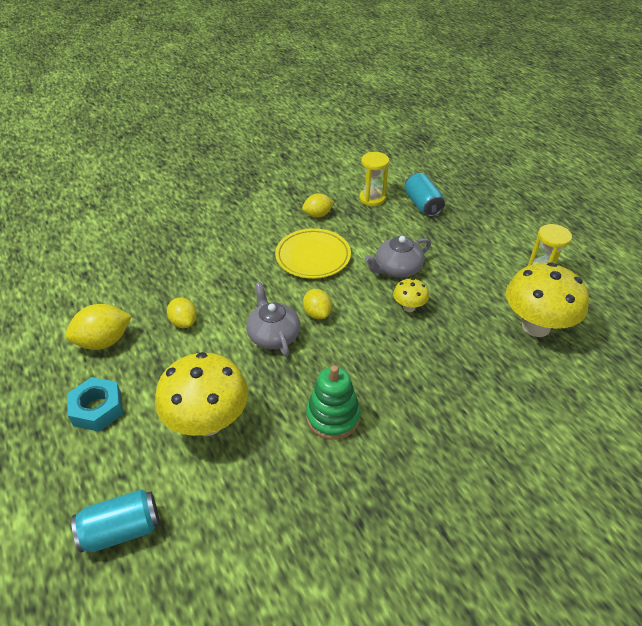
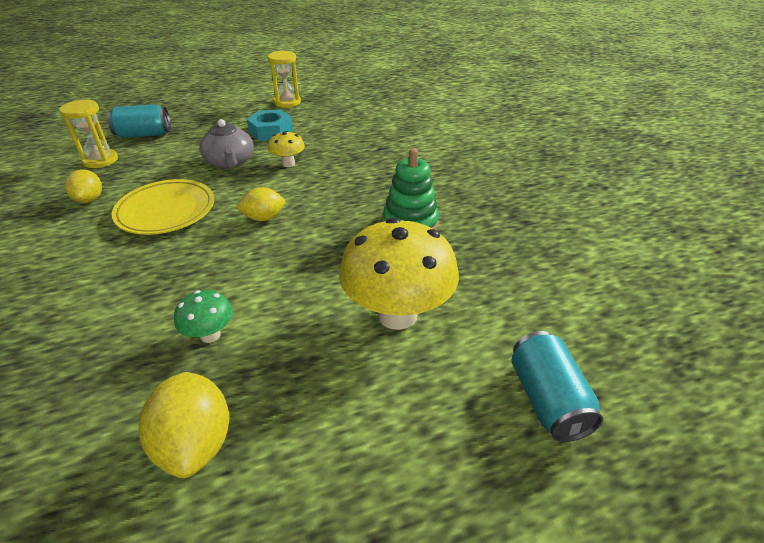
camera: 80 degrees left, 5 degrees down
(97, 409) = (344, 442): turquoise nut -> turquoise nut (271, 131)
(184, 322) = (210, 335): yellow lemon -> green mushroom
(273, 335) = (280, 252): grey teapot -> none
(536, 326) = (343, 115): yellow mushroom -> none

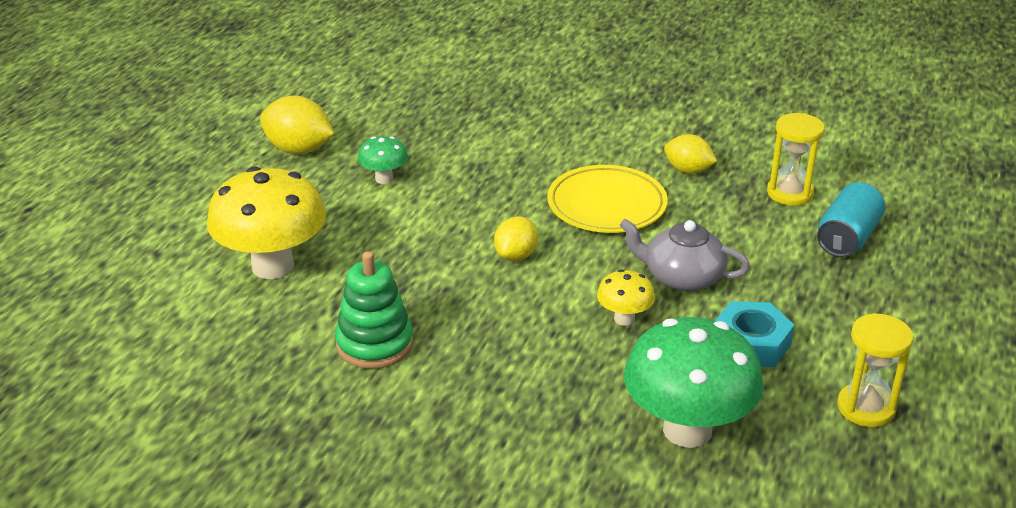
camera: 130 degrees right, 5 degrees down
(350, 126) = (687, 430): none -> green mushroom
(547, 400) = (102, 286): turquoise can -> none

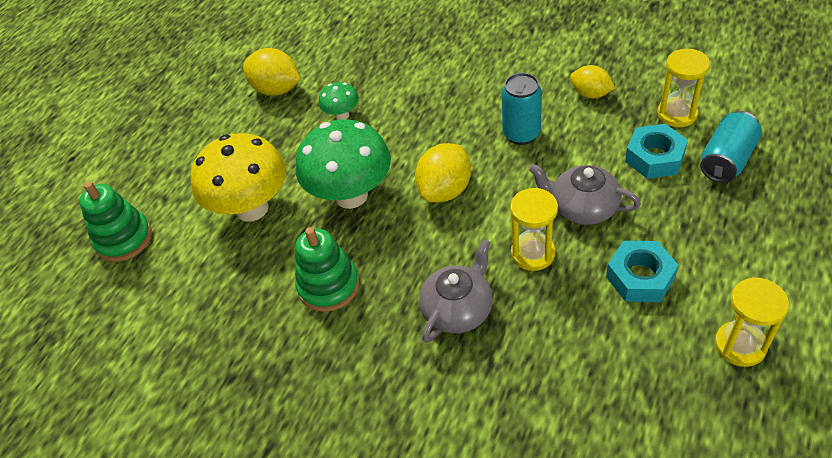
camera: 10 degrees right, 15 degrees up
(105, 292) = (124, 239): none -> green stacking toy
(516, 256) = (445, 190): yellow lemon -> yellow lemon, size x1.52
(536, 369) = (458, 309): none -> grey teapot
(606, 205) = (521, 134): yellow plate -> turquoise can
(624, 318) = (533, 253): yellow mushroom -> yellow hourglass
(687, 430) = (583, 372): green mushroom -> green mushroom (351, 195)
(765, 233) = (654, 157): none -> turquoise nut

